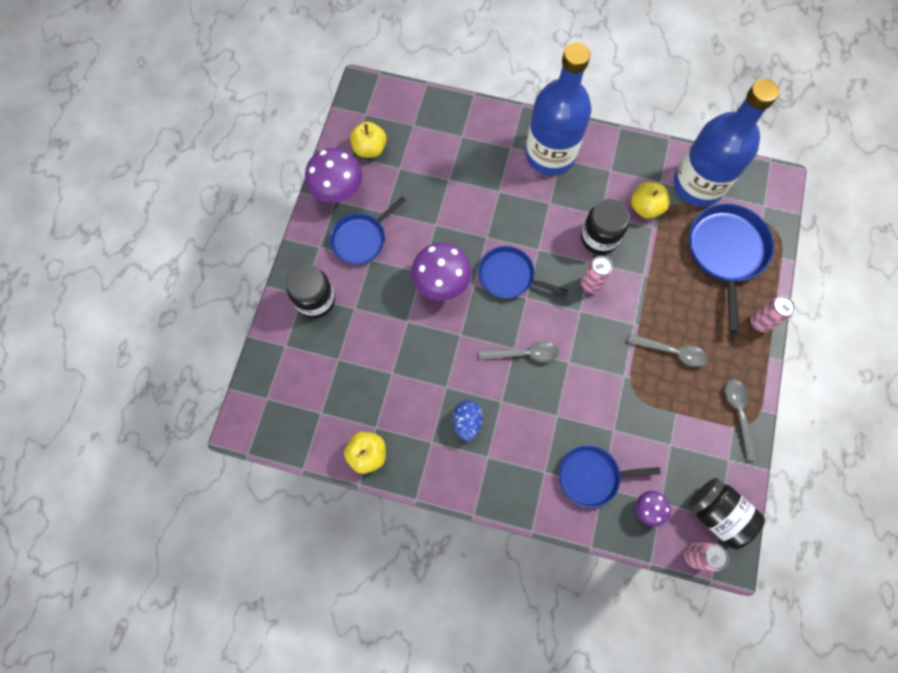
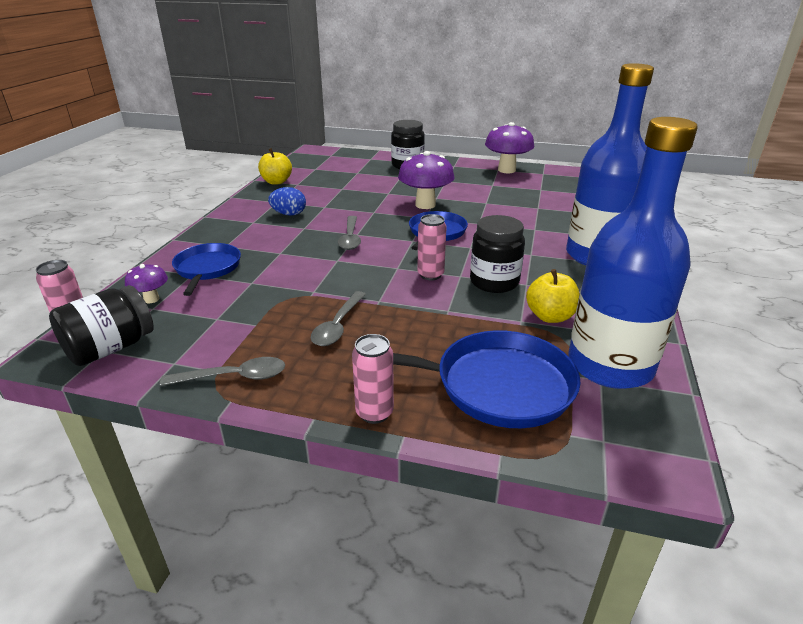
camera: 90 degrees right, 40 degrees down
(361, 239) = (464, 177): blue pan -> none
(370, 149) = (554, 179): yellow apple -> none

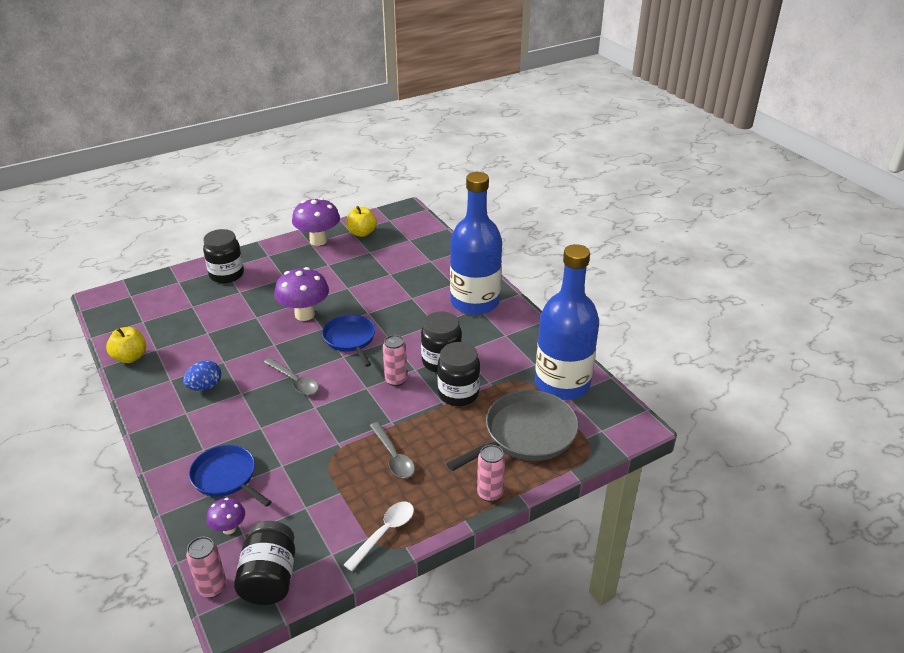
camera: 45 degrees left, 5 degrees up
(234, 377) = (384, 533): grey spoon -> white spoon
(473, 313) = (458, 394): none -> black jar
(496, 385) = (526, 434): blue pan -> grey pan
(550, 316) = (501, 369): yellow apple -> yellow apple (362, 233)

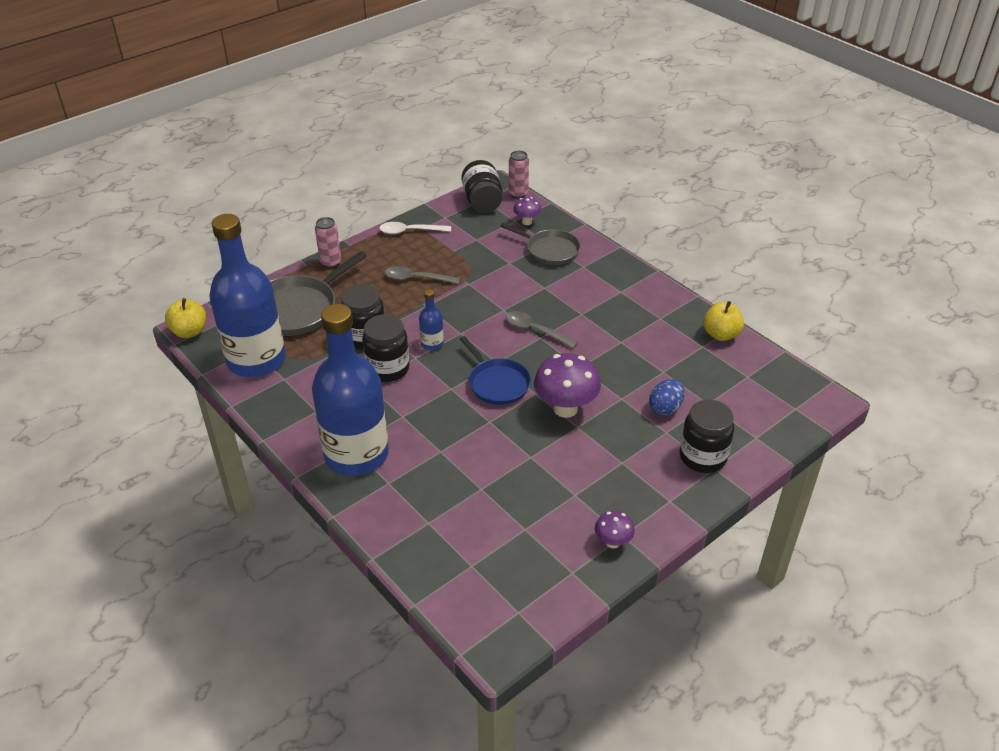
camera: 170 degrees right, 5 degrees up
(205, 386) = (620, 315): blue egg -> blue egg (665, 408)
(226, 477) = (550, 250): blue pan -> grey pan
(318, 241) = (612, 542): purple mushroom -> purple mushroom, size x0.53
(362, 233) = (552, 571): yellow apple -> yellow apple (189, 331)
(384, 533) = (410, 231): white spoon -> white spoon turned 60 degrees clockwise
(393, 456) = (416, 278): grey spoon -> grey spoon turned 45 degrees counterclockwise
(396, 380) = (432, 343): pink can -> blue bottle

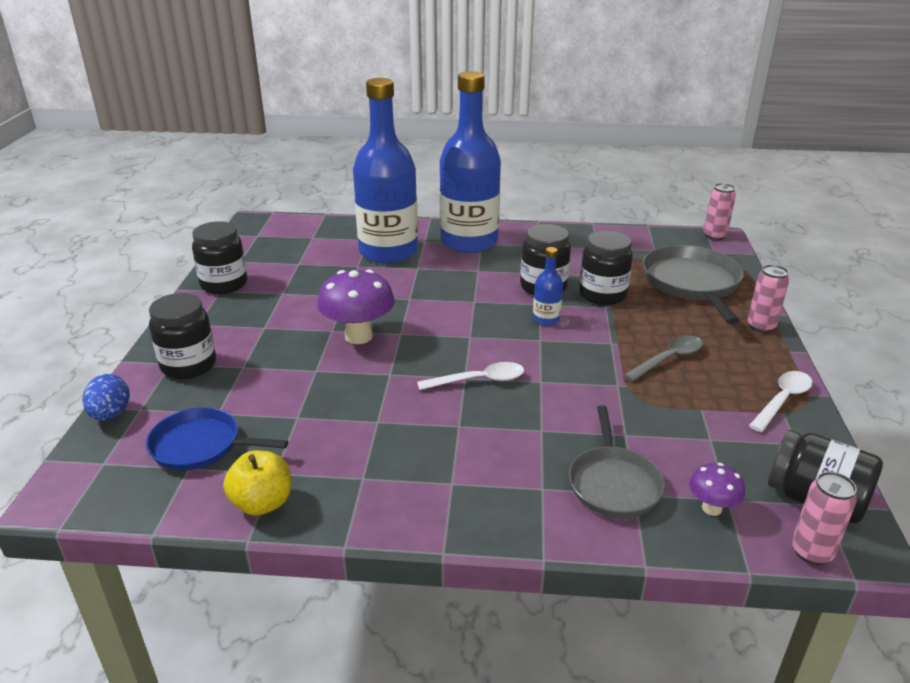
camera: 135 degrees right, 10 degrees down
(189, 331) = (714, 236): yellow apple -> pink can
(256, 360) = (637, 246): blue bottle -> blue bottle (388, 252)
(497, 383) = (443, 323): blue pan -> blue pan (200, 445)
(535, 330) = (479, 380): grey spoon -> white spoon
(550, 250) = (613, 484): grey pan -> grey pan turned 75 degrees counterclockwise
(612, 542) = (224, 284): purple mushroom -> black jar
(665, 408) = (262, 385): blue egg -> blue egg (111, 414)

